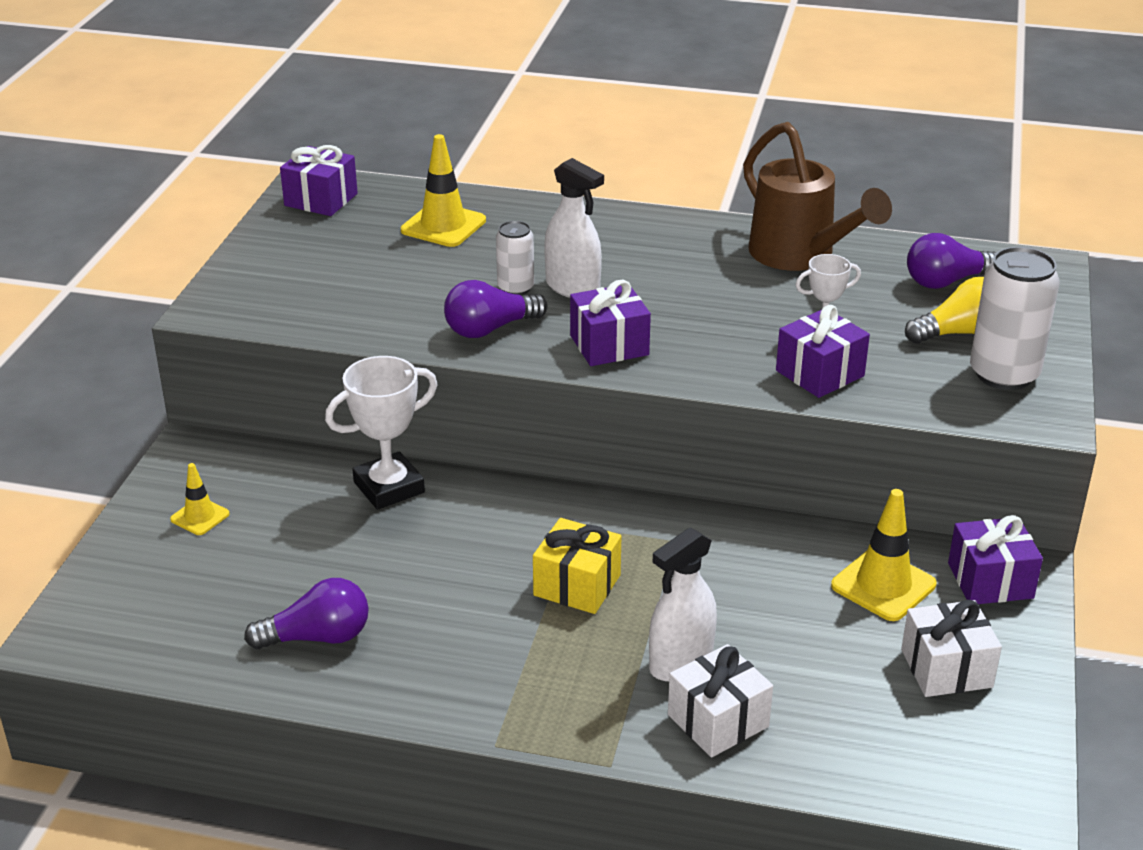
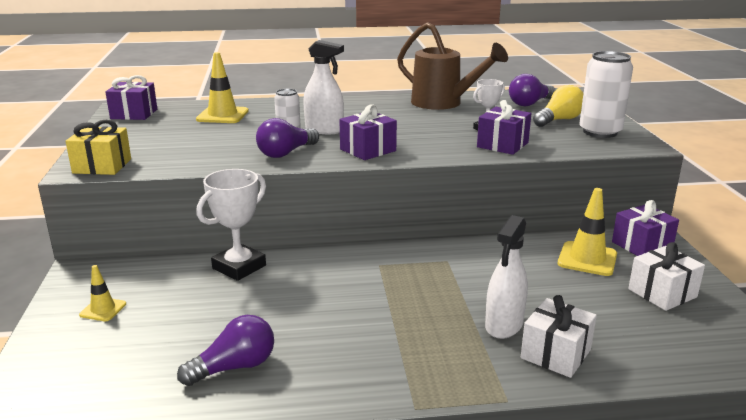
camera: 20 degrees left, 10 degrees down
(577, 585) = (403, 296): yellow gift -> yellow gift (102, 166)

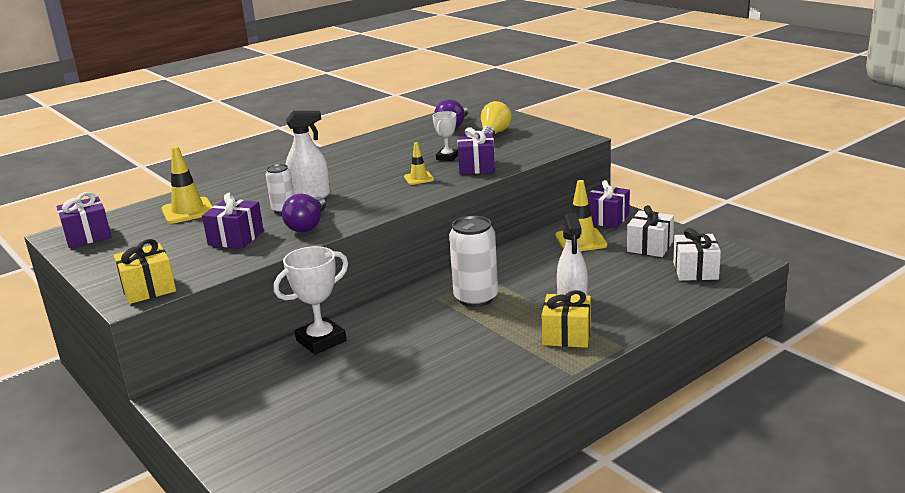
camera: 30 degrees left, 0 degrees up
(103, 309) = (245, 415): yellow traffic cone -> yellow traffic cone (419, 178)
(234, 367) = (416, 405): purple light bulb -> none
(239, 267) = (321, 341): white trophy -> white trophy turned 45 degrees clockwise
(368, 150) = (375, 202): purple gift -> purple gift (236, 238)
(443, 103) = (381, 144): brown watering can -> none
(460, 358) = (566, 335): none -> yellow gift
(556, 354) = (623, 308): white gift -> white gift (695, 271)
(600, 132) = (535, 136): white can -> white can (476, 298)

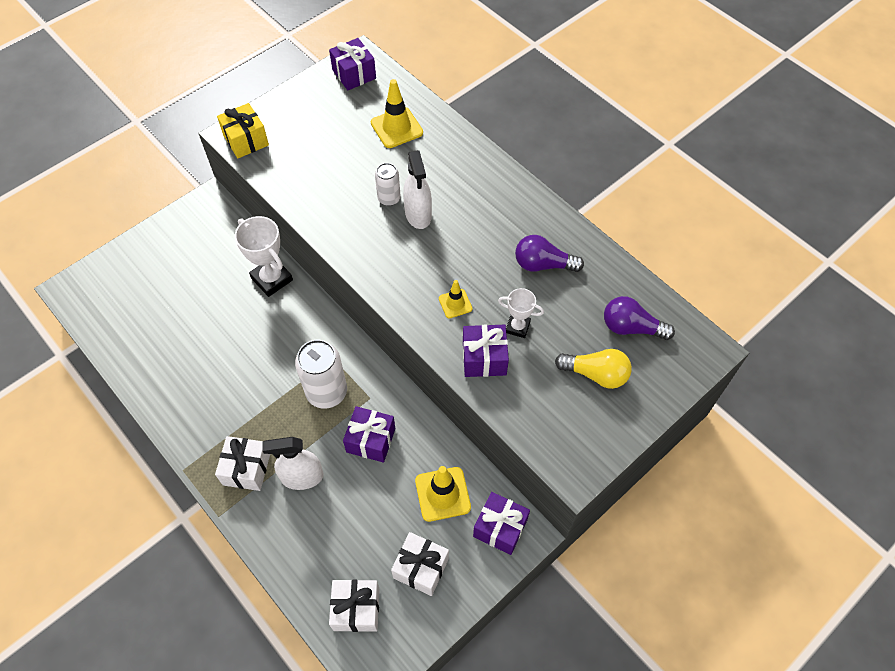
camera: 85 degrees right, 35 degrees up
(236, 238) = (330, 175): purple gift -> purple gift (371, 440)
(308, 225) = (348, 223): purple light bulb -> purple light bulb (543, 264)
(566, 335) = (246, 469): yellow gift -> white gift

